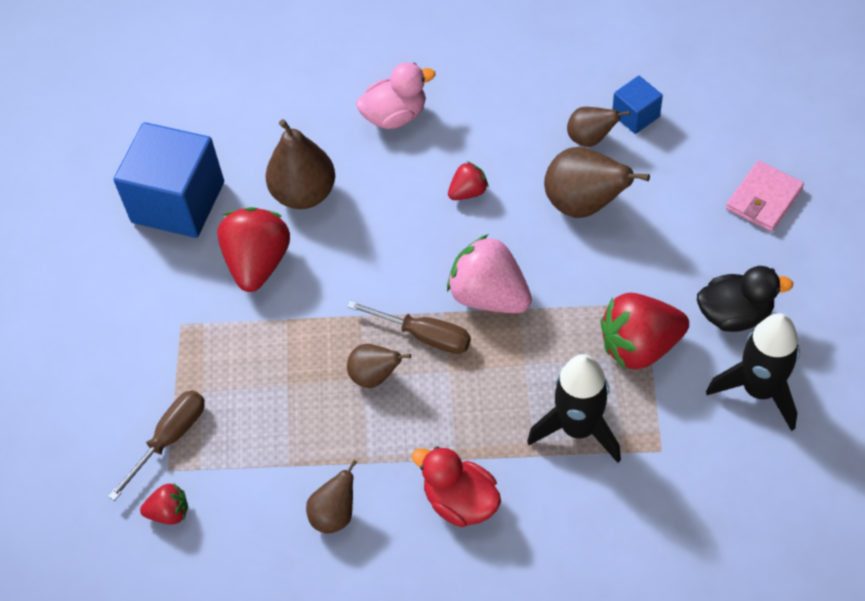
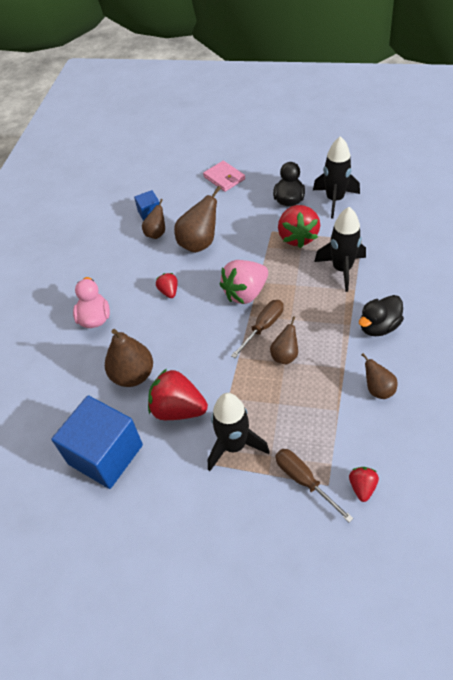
camera: 75 degrees left, 5 degrees down
(211, 344) = (234, 445): none -> black rocket
(460, 501) = (378, 326): red duck -> black duck

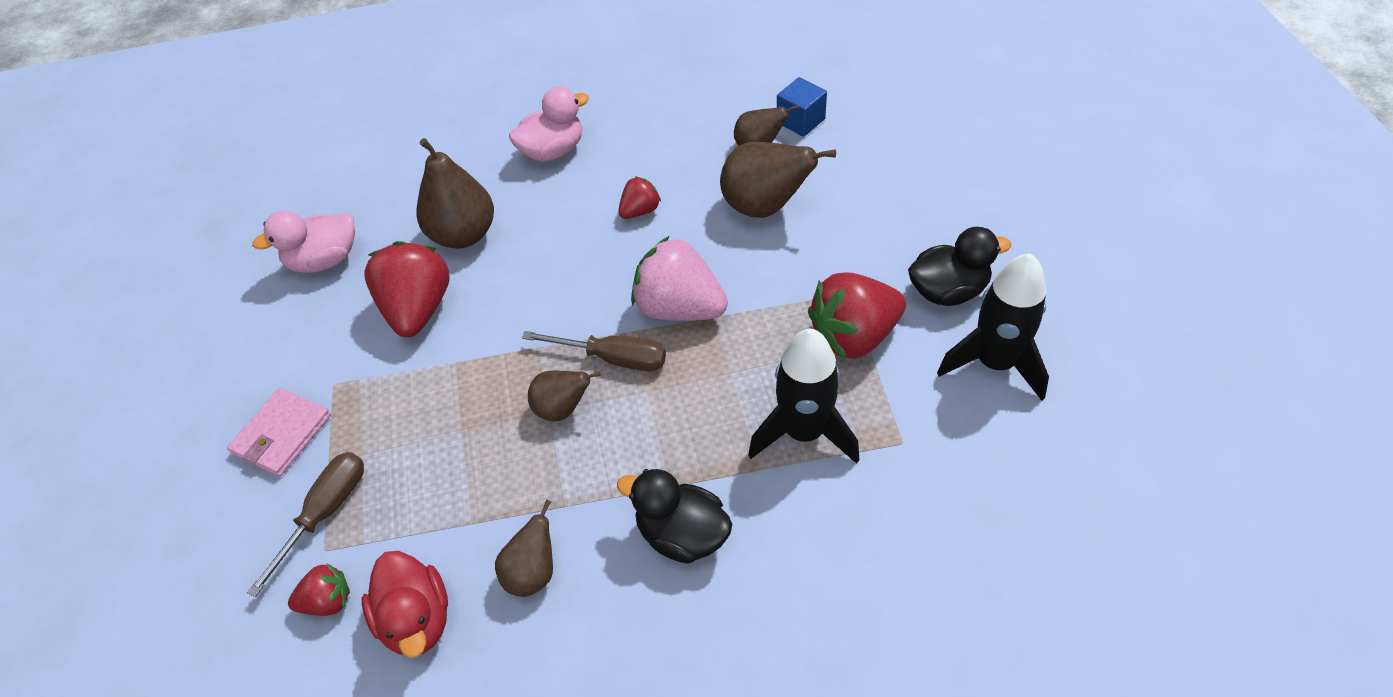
camera: 65 degrees right, 0 degrees up
(105, 454) = (324, 260): blue cube -> pink duck
(224, 178) = (949, 178): pink wallet -> pink wallet (282, 434)
(234, 445) = (369, 400): black rocket -> none
(387, 445) = (416, 619): none -> red duck

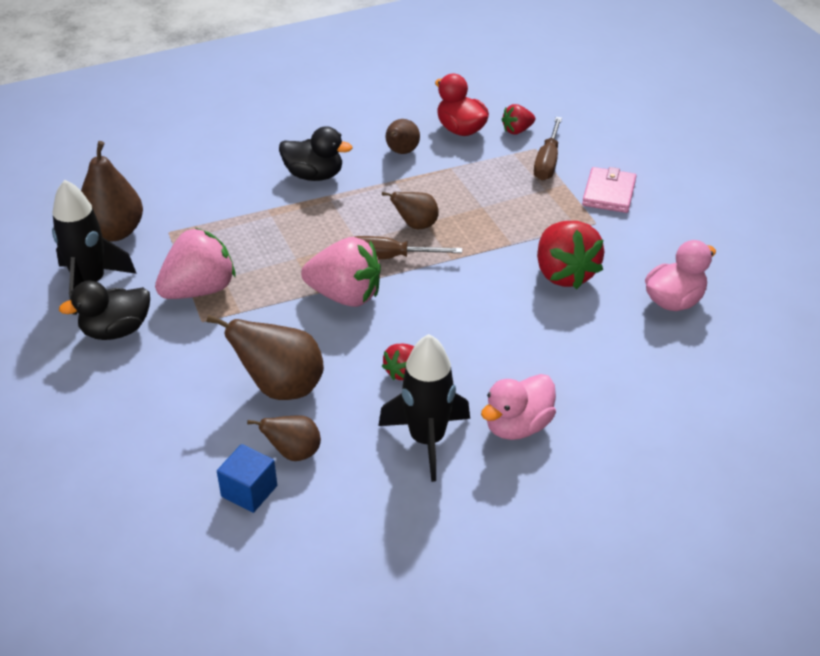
camera: 165 degrees right, 10 degrees down
(463, 235) = (562, 334): brown pear -> brown pear (114, 232)
(804, 432) = (238, 230): black rocket -> black rocket (427, 440)
(853, 336) = (199, 290): red strawberry -> pink strawberry

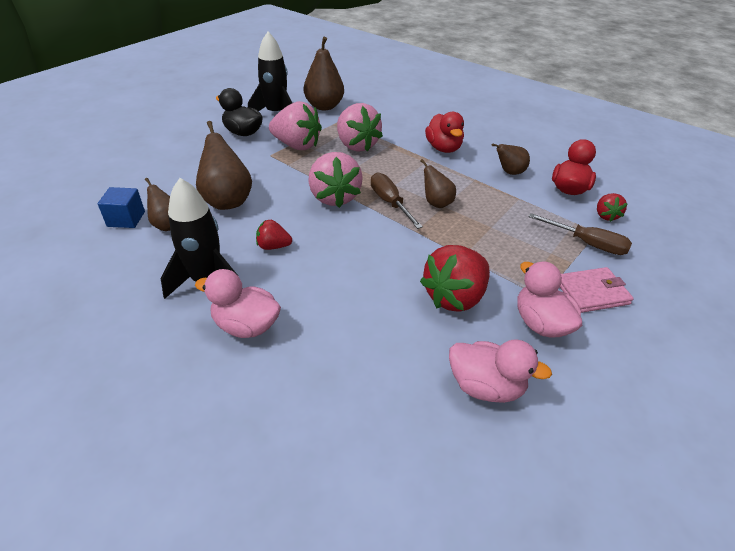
camera: 60 degrees right, 0 degrees up
(246, 239) = (356, 145): none -> pink strawberry
(314, 175) = (443, 148): black duck -> red duck
(517, 130) = (605, 216): red strawberry -> red strawberry turned 120 degrees counterclockwise
(547, 162) = (587, 243): brown screwdriver -> brown screwdriver turned 135 degrees counterclockwise
(626, 239) = (540, 323): none -> pink duck

